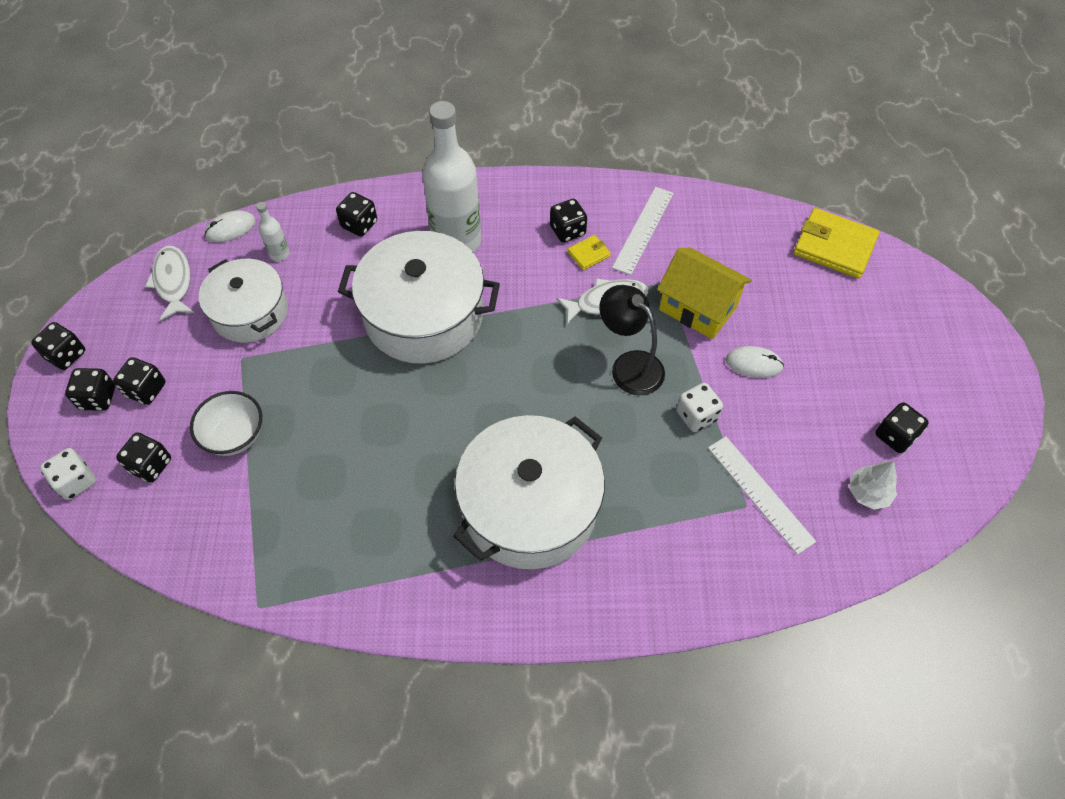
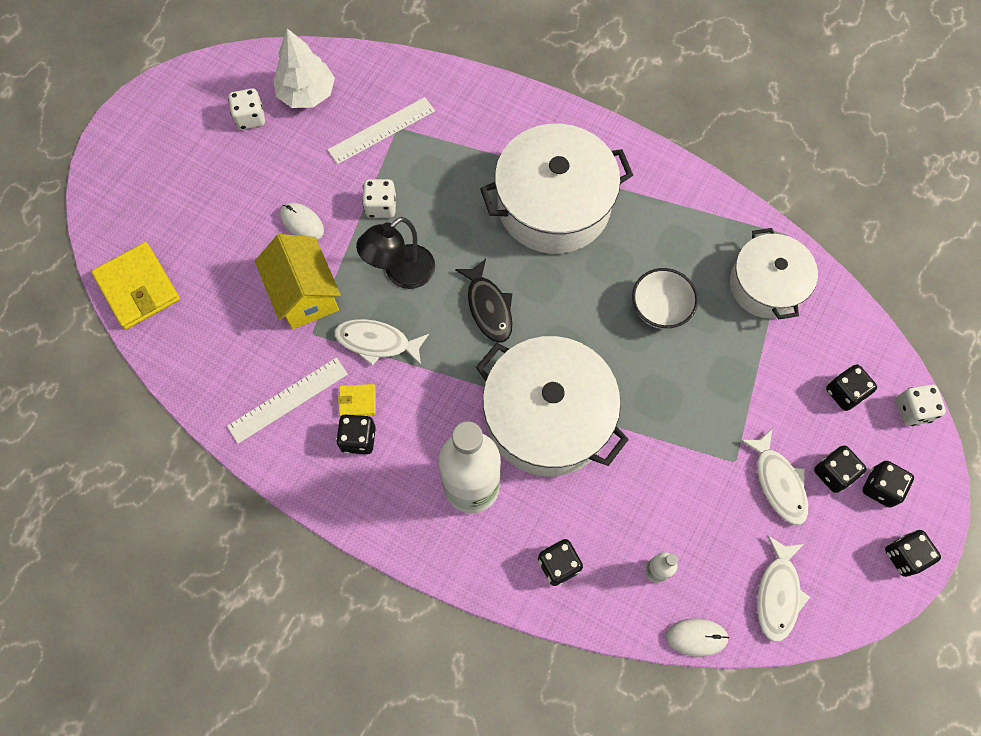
camera: 150 degrees left, 10 degrees up
(196, 359) = (778, 482): none -> white fish
(235, 436) = (764, 383): white bowl -> white bowl (660, 309)
(250, 312) = (710, 510): white pot -> white pot (766, 285)
(531, 376) = (488, 307): none -> black fish
(629, 365) = (401, 274): black lamp -> black lamp turned 60 degrees clockwise
(760, 493) = (382, 130): white ruler -> white ruler turned 60 degrees clockwise
(868, 493) = (307, 93): white tree -> white tree, size x1.60
(895, 436) = (250, 118): black dice -> white dice

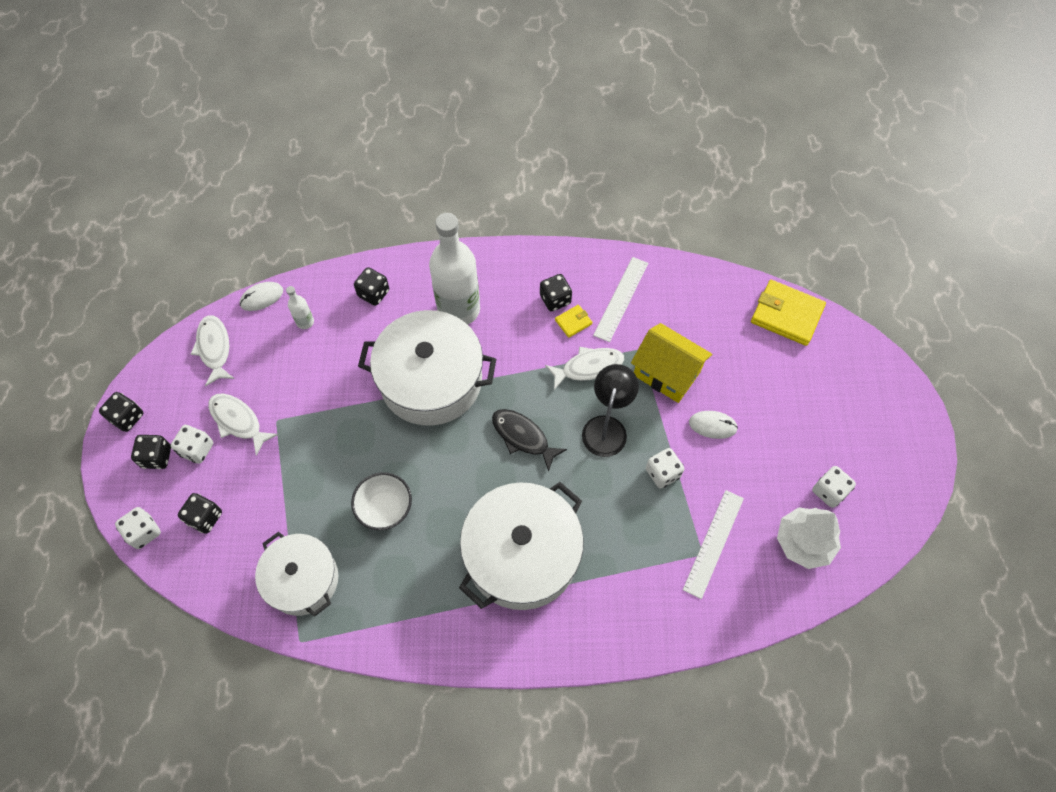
camera: 150 degrees right, 5 degrees down
(833, 473) = (197, 449): black dice -> white dice

